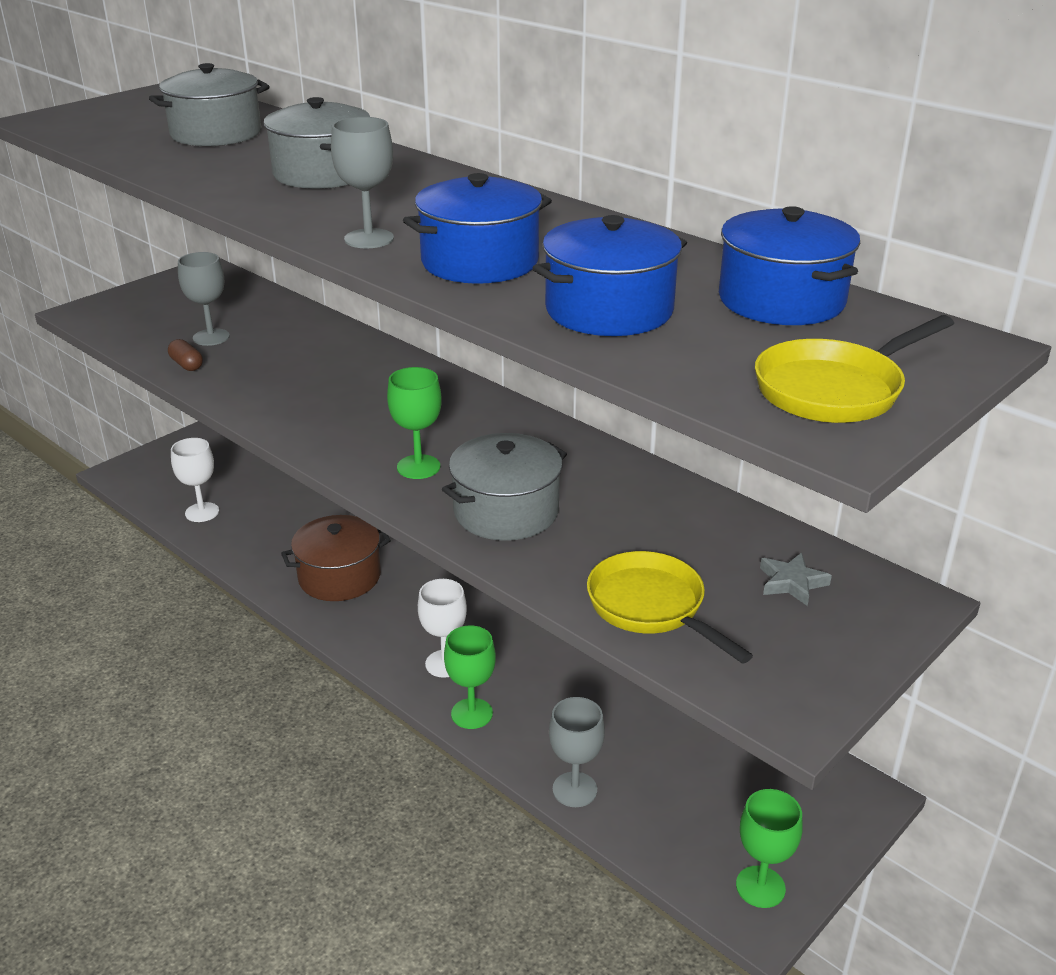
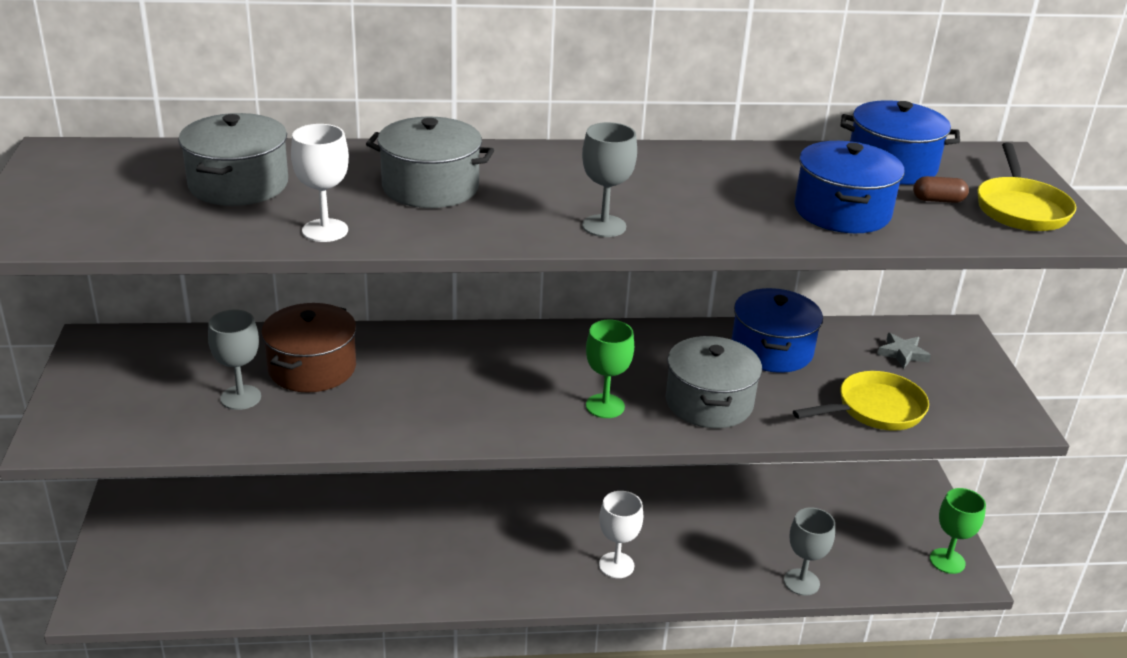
camera: 50 degrees left, 0 degrees up
(187, 365) = (272, 431): brown capsule -> brown capsule (938, 200)
(202, 512) = (243, 586): white goblet -> white goblet (325, 230)
(339, 577) = (447, 559): brown pot -> brown pot (312, 368)
(471, 713) = (682, 583): green goblet -> none
(480, 262) = (706, 212): blue pot -> blue pot (771, 350)
(651, 607) = (875, 409): yellow pan -> yellow pan turned 150 degrees clockwise

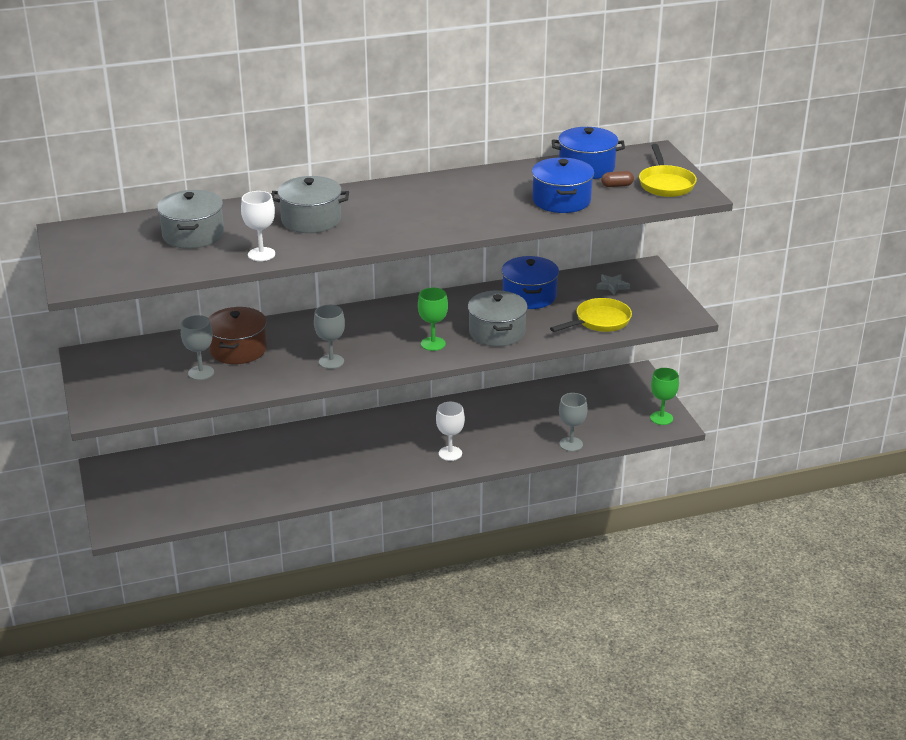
camera: 10 degrees left, 0 degrees up
(604, 226) = (424, 228): grey goblet -> grey goblet (331, 362)

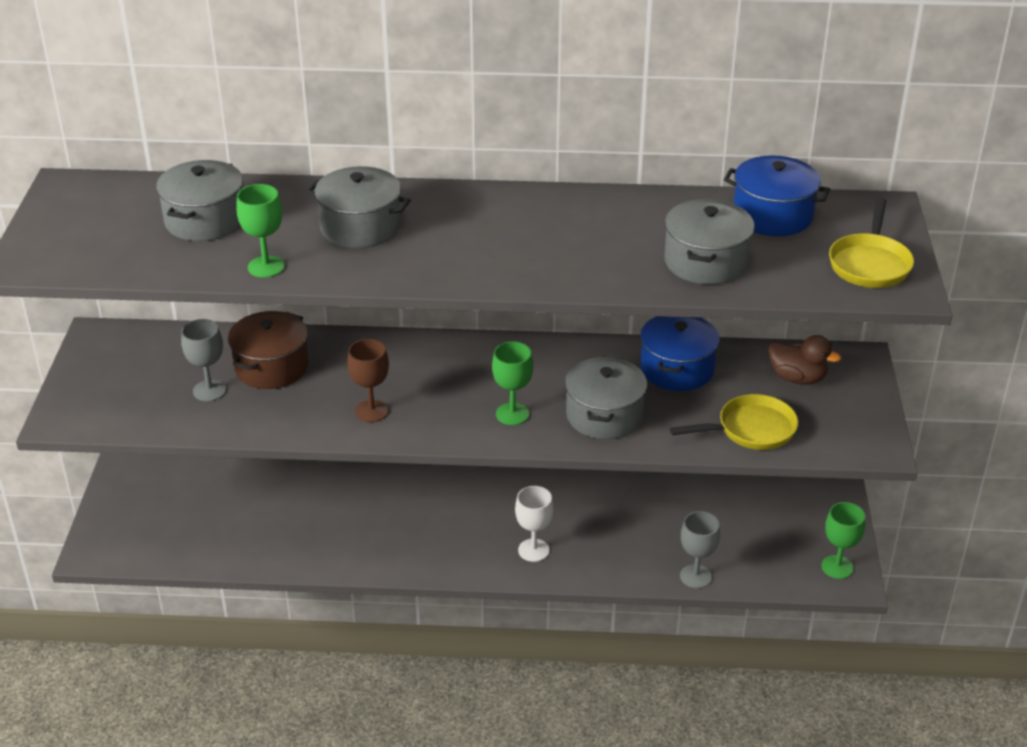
camera: 20 degrees right, 5 degrees up
(261, 254) = (266, 267): white goblet -> green goblet
(331, 362) = (371, 411): grey goblet -> brown goblet
(561, 200) = (706, 262): blue pot -> grey pot
(612, 286) = (797, 378): grey star -> brown duck
(617, 185) = (798, 253): brown capsule -> none

